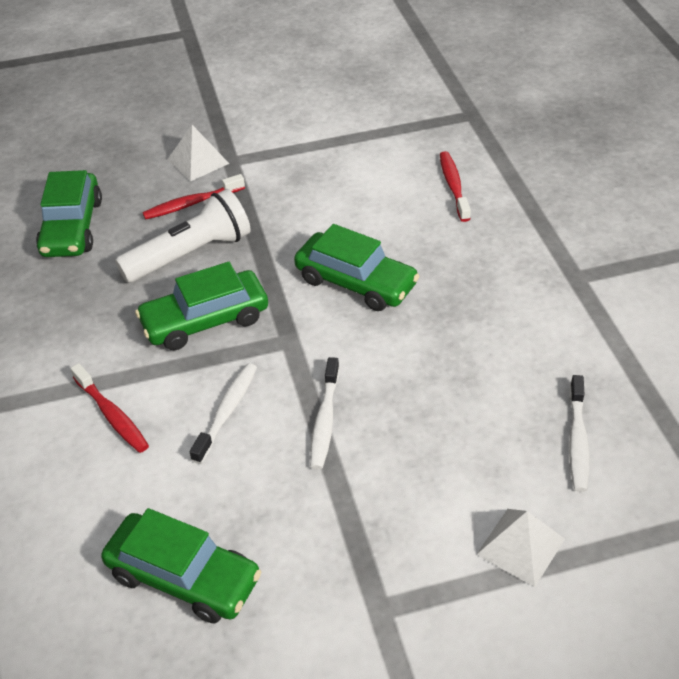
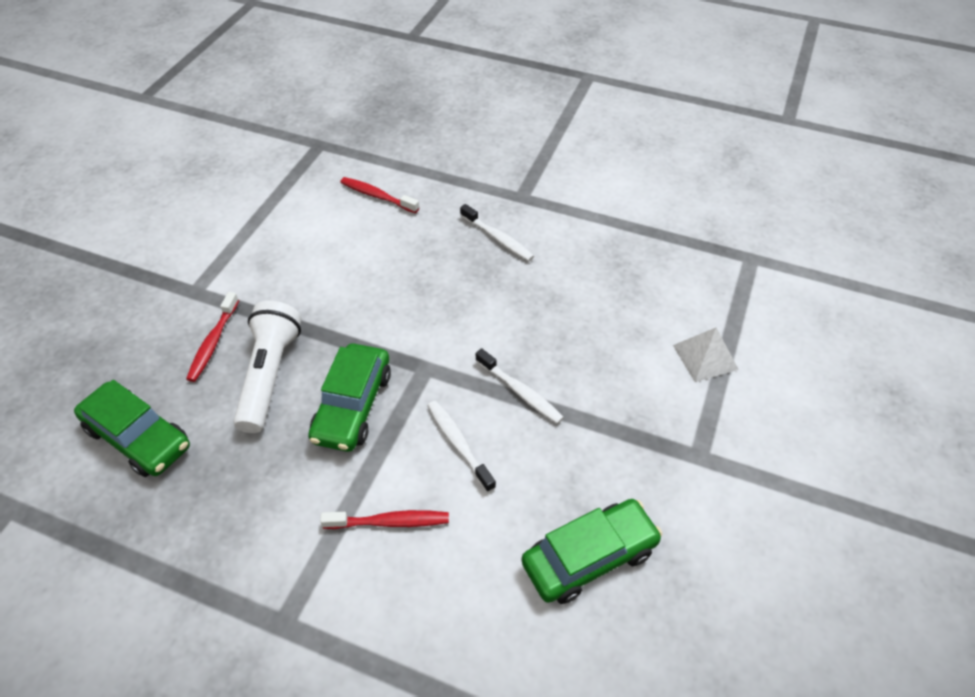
camera: 55 degrees left, 5 degrees up
(198, 161) = (168, 311): white pyramid -> none
(356, 282) = (410, 299): green car -> none
(577, 440) = (649, 281): white toothbrush -> white toothbrush (498, 239)

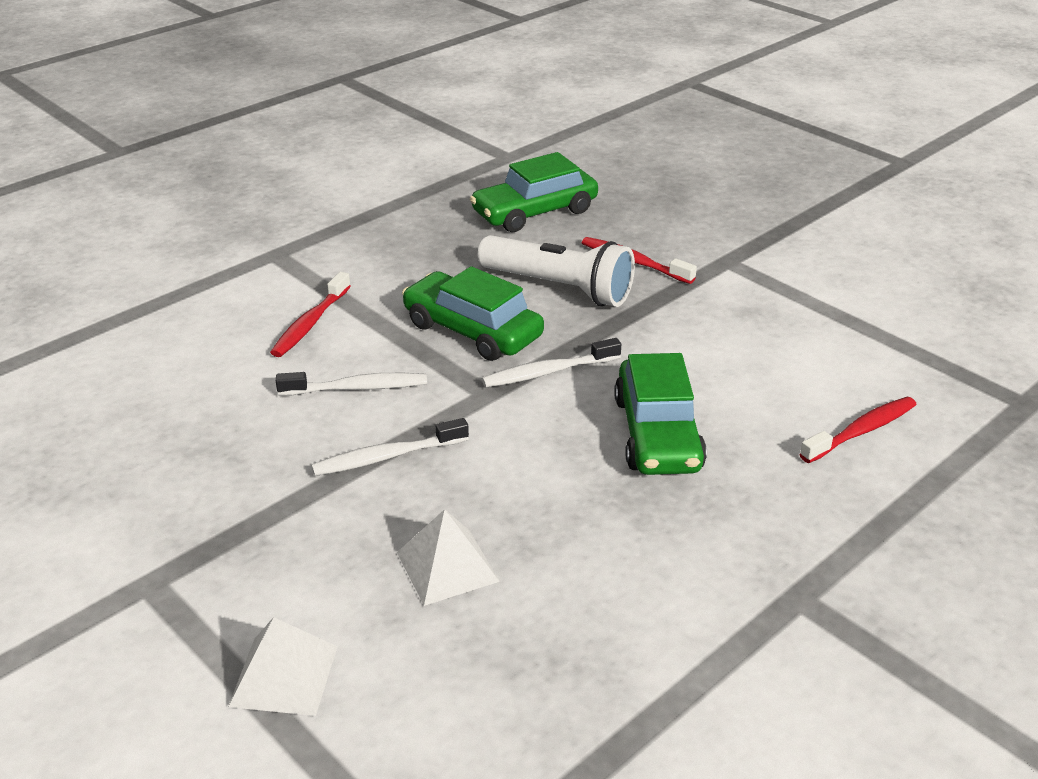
camera: 115 degrees right, 15 degrees down
(498, 239) = (696, 530): white toothbrush -> white toothbrush (547, 372)
(589, 557) = (137, 435): green car -> green car (657, 433)
(590, 324) = (447, 566): none -> white pyramid

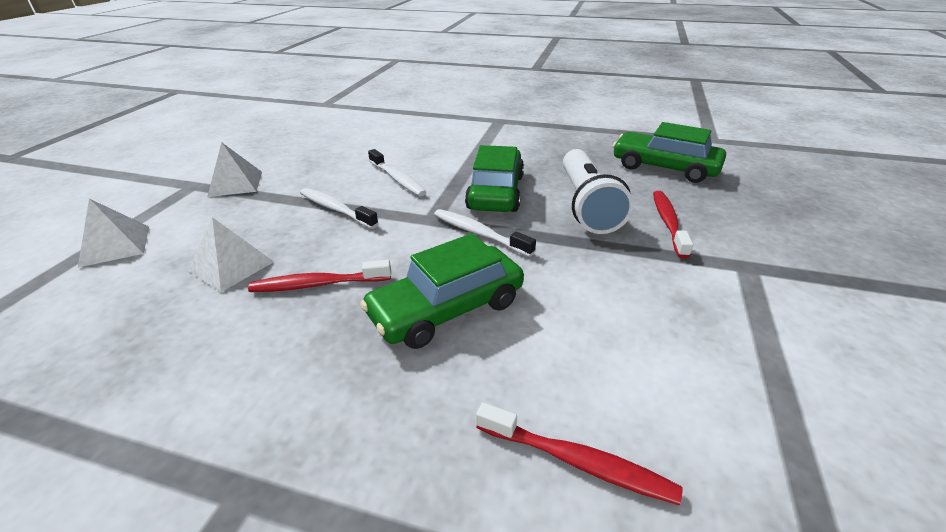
camera: 60 degrees right, 0 degrees up
(199, 535) = (235, 184): none -> white pyramid
(310, 323) = (446, 148): red toothbrush -> red toothbrush (318, 284)

